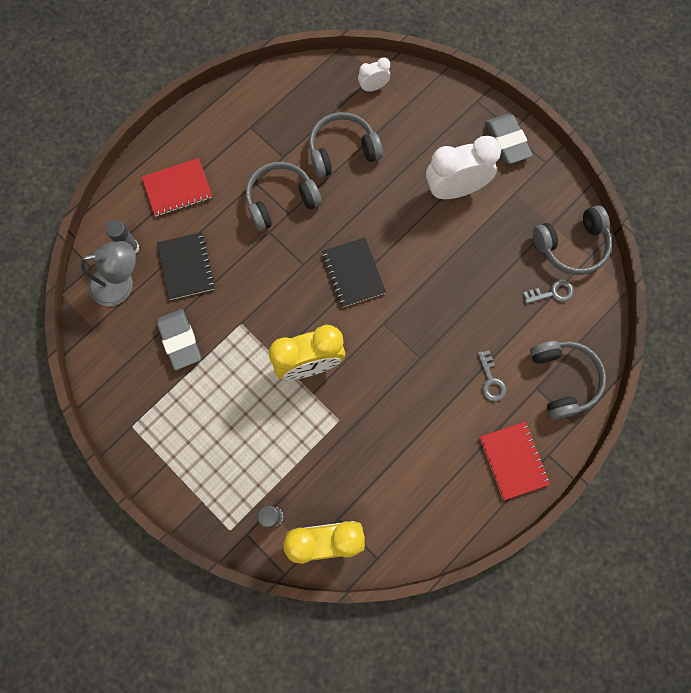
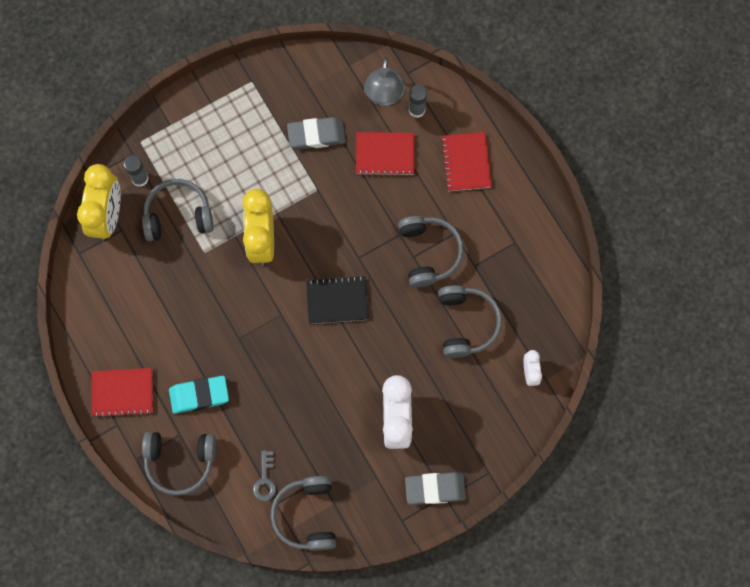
camera: 105 degrees right, 0 degrees up
(186, 267) = (385, 154): black notebook -> red notebook
(305, 460) = (178, 215): none -> grey headphones
(491, 380) = (199, 395): grey key -> turquoise eraser

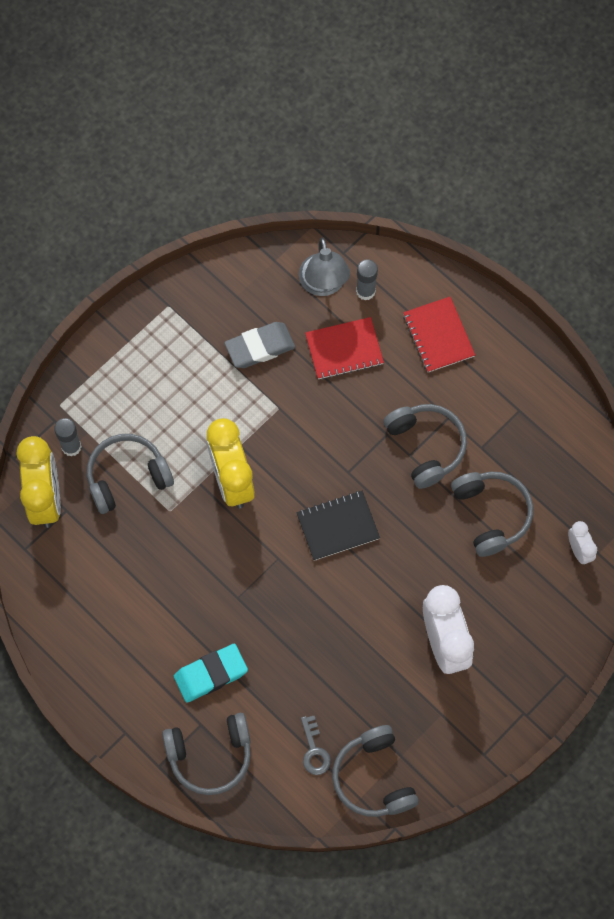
camera: 15 degrees left, 5 degrees down
(122, 392) = (120, 694): red notebook -> none
(435, 489) = (511, 708): grey eraser -> none

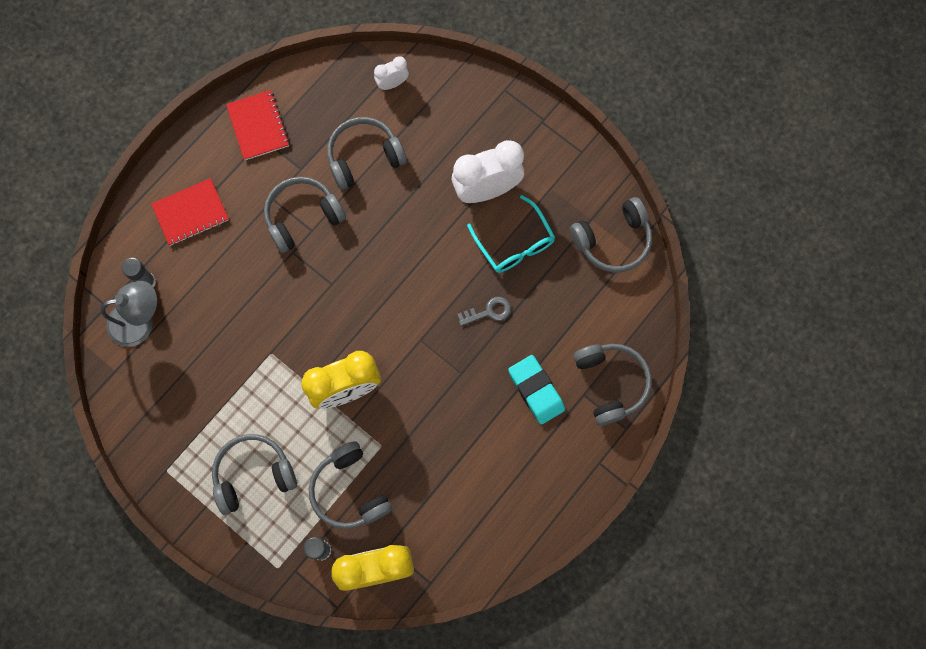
camera: 95 degrees left, 5 degrees up
(154, 386) = (253, 475): none -> grey headphones
(260, 347) = (208, 376): grey eraser -> none
(314, 750) = (595, 293): grey key -> grey key (488, 311)
(338, 526) = (385, 289): black notebook -> none
(344, 349) = (208, 297): red notebook -> red notebook (258, 126)
(379, 668) = (514, 243): none -> turquoise glasses

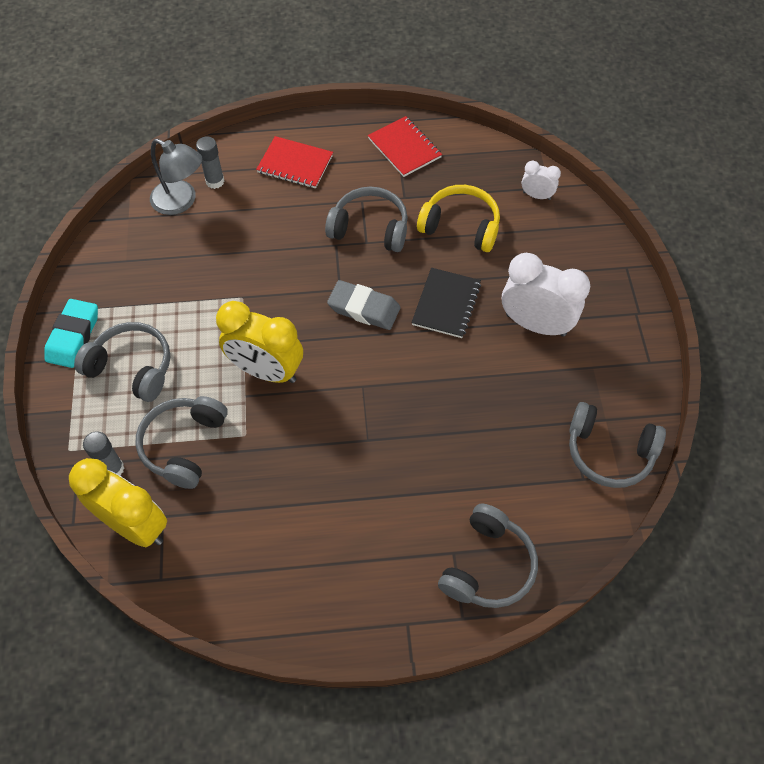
camera: 45 degrees right, 15 degrees down
(258, 126) = (404, 148): red notebook -> red notebook turned 60 degrees counterclockwise
(363, 283) = (364, 308): none -> grey eraser
(364, 157) = (460, 226): grey headphones -> yellow headphones
(414, 228) = (446, 304): none -> black notebook
(488, 311) = (440, 413): grey key -> none
(514, 243) = (518, 382): turquoise glasses -> none
(536, 390) = (415, 510): turquoise eraser -> turquoise eraser (73, 336)

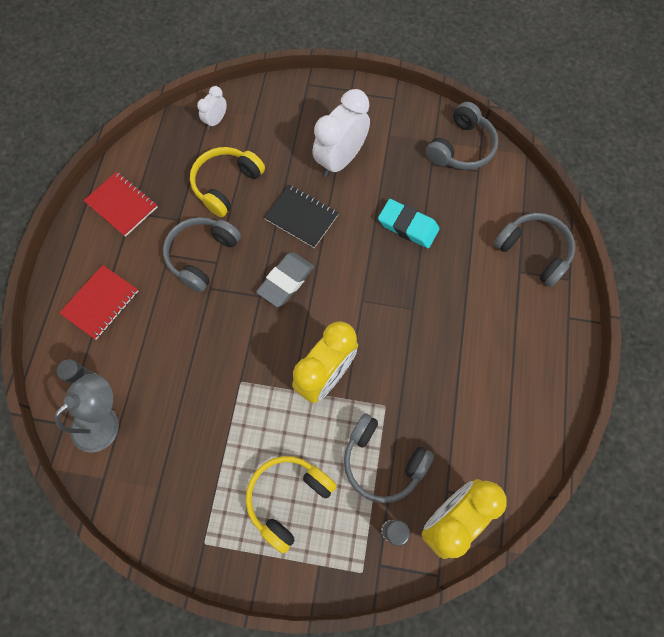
camera: 75 degrees left, 10 degrees up
(73, 336) = (234, 554): turquoise eraser -> turquoise eraser (408, 226)
(132, 368) = (288, 498): grey headphones -> yellow headphones
(404, 148) = (122, 205): red notebook -> red notebook turned 60 degrees clockwise

